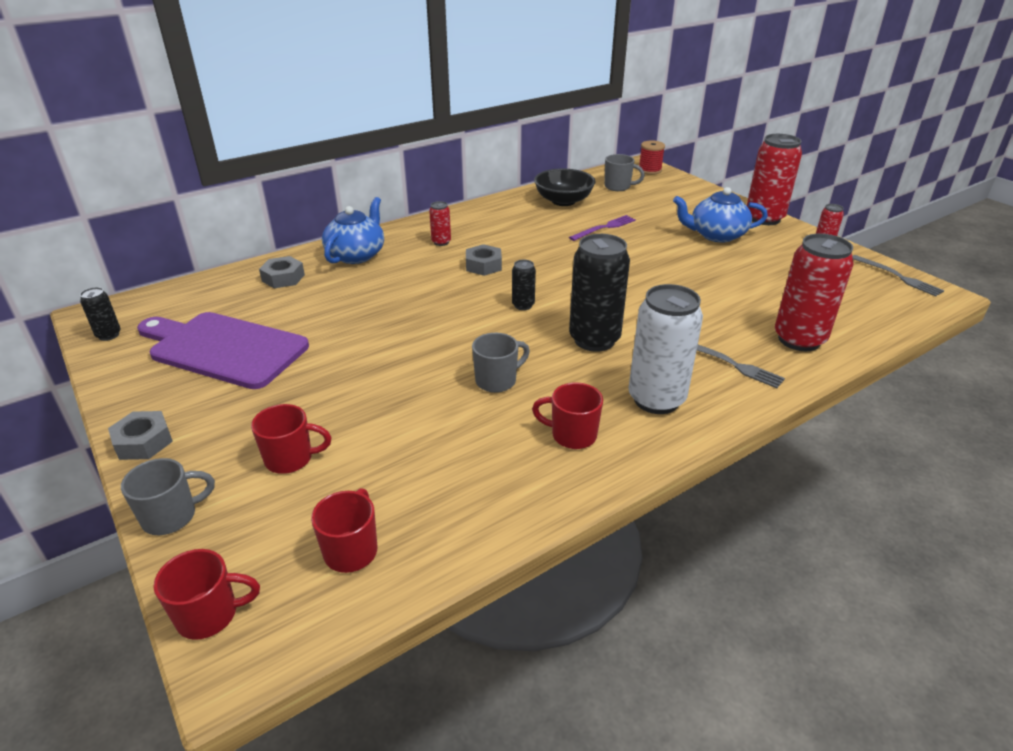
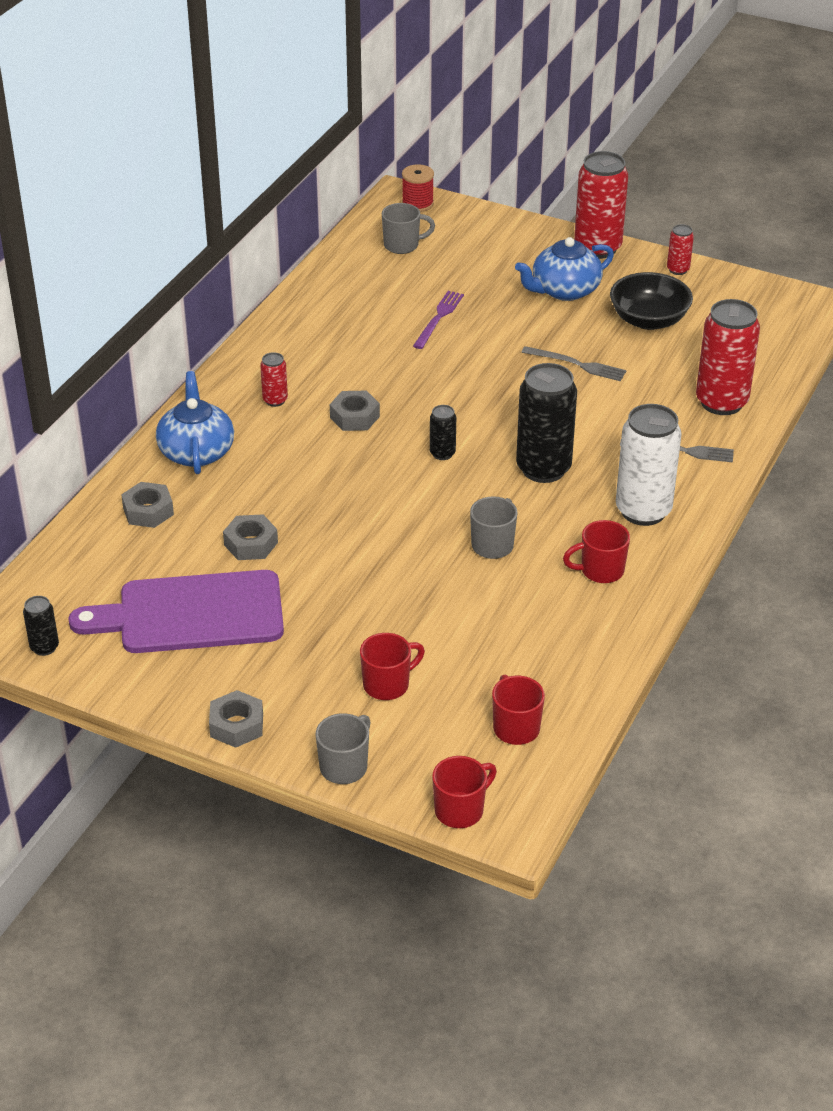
camera: 30 degrees left, 5 degrees up
(321, 318) = (251, 544): none -> grey nut
(563, 201) = (358, 290): black bowl -> black bowl (648, 320)
(898, 277) = (768, 292): grey fork -> grey fork (577, 364)

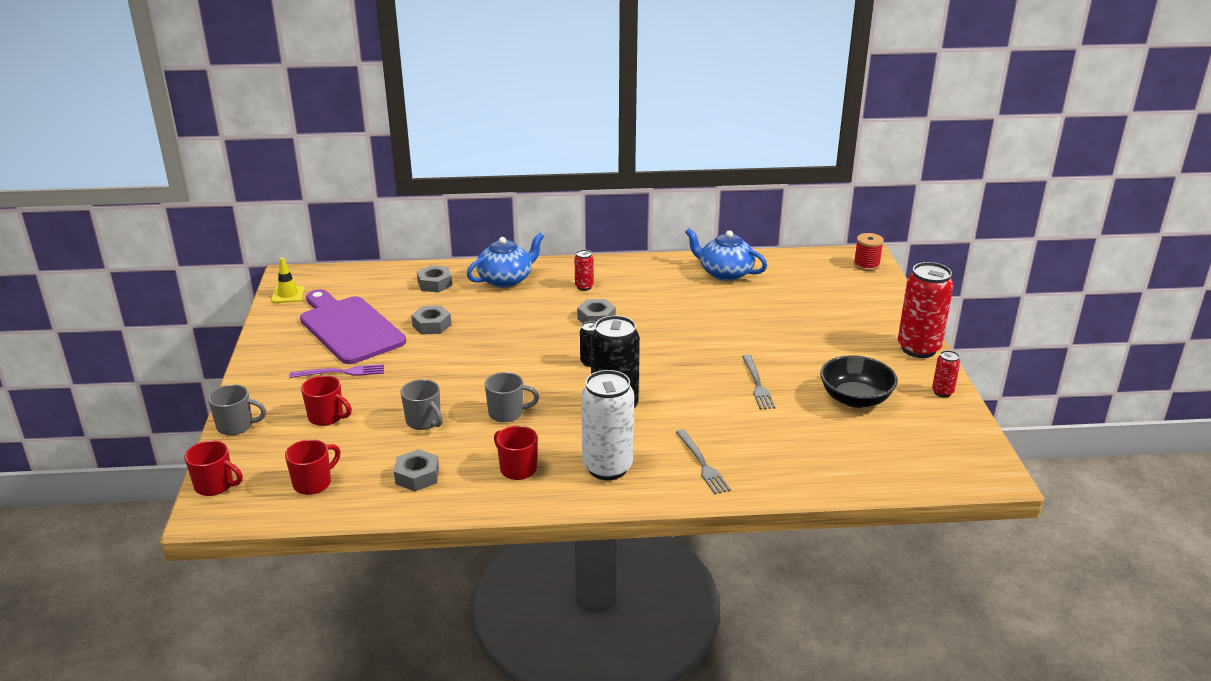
camera: 60 degrees right, 10 degrees down
(44, 647) = (288, 295): black can -> yellow traffic cone
(236, 725) = (255, 376): grey nut -> grey nut (417, 476)
(402, 245) = (809, 275): grey mug -> grey mug (424, 421)
(438, 318) = (743, 313): purple fork -> purple fork (341, 372)
(564, 290) = (844, 351): blue teapot -> blue teapot (725, 273)
(721, 402) = (789, 465): red can -> none

